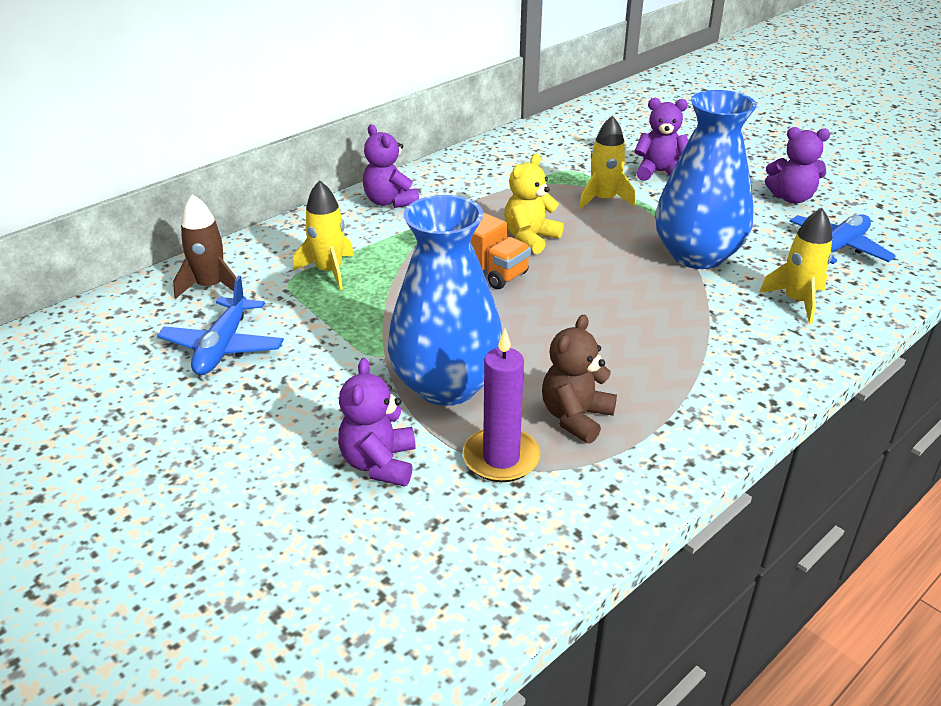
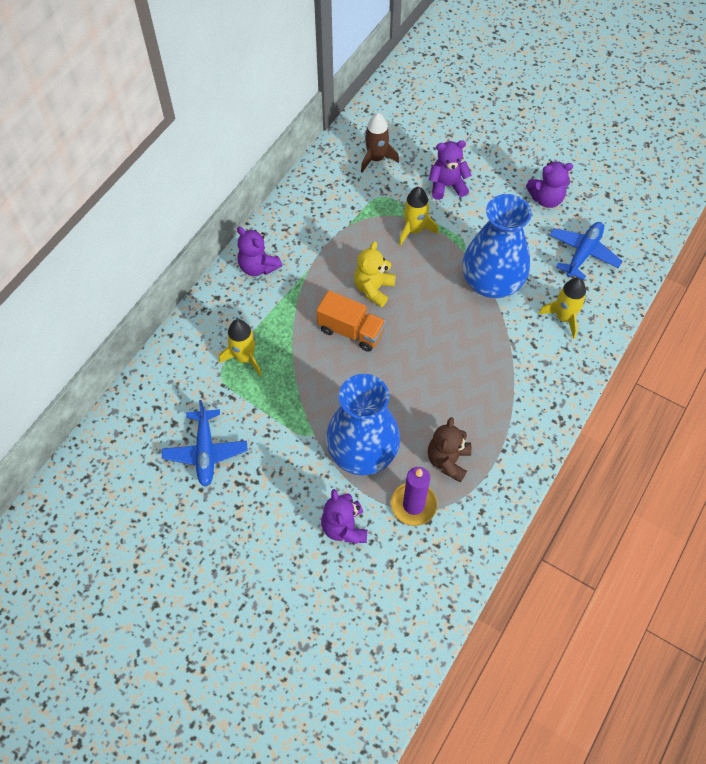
camera: 15 degrees left, 25 degrees up
(210, 286) = (168, 393): brown rocket -> brown rocket (376, 159)

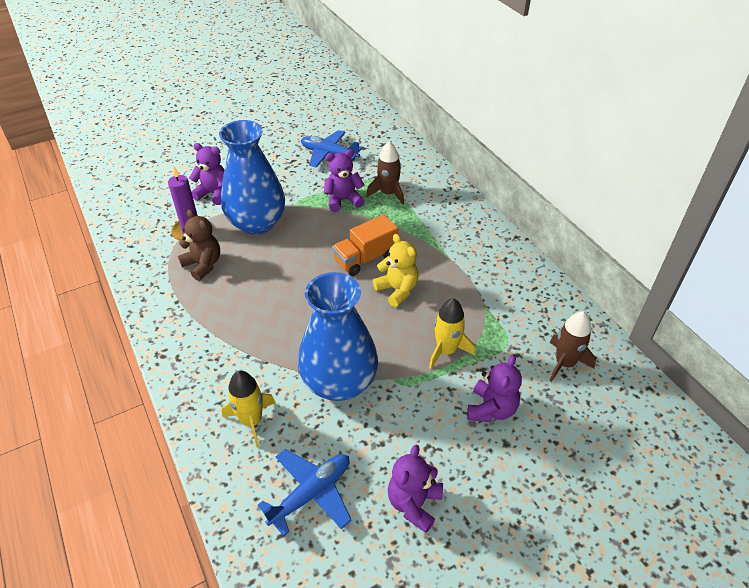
camera: 120 degrees right, 15 degrees down
(245, 358) = (388, 193): yellow rocket -> brown rocket
(258, 267) = (472, 229): purple teddy bear -> purple teddy bear (343, 200)
(583, 253) = (311, 493): blue plane -> blue plane turned 105 degrees counterclockwise

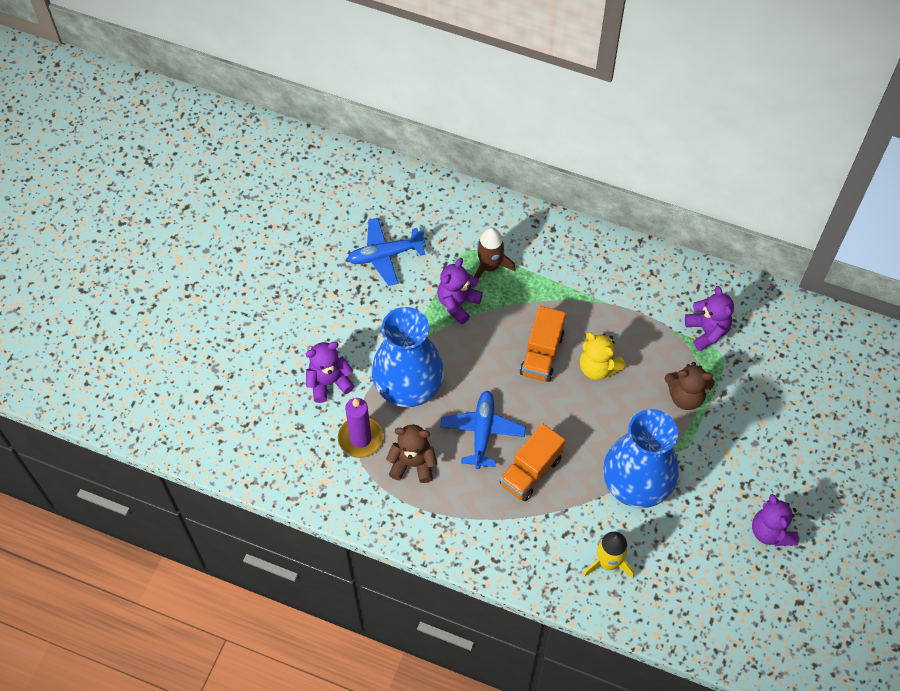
camera: 40 degrees left, 15 degrees up
(272, 320) = (530, 471): none -> orange truck
(311, 493) = (702, 579): blue plane -> blue plane (482, 432)
(397, 290) = (598, 367): yellow teddy bear -> yellow teddy bear turned 150 degrees counterclockwise
(446, 350) = (685, 396): yellow rocket -> brown teddy bear
(491, 409) = (758, 422): purple teddy bear -> purple teddy bear (707, 331)
(564, 363) = (774, 344): brown rocket -> none

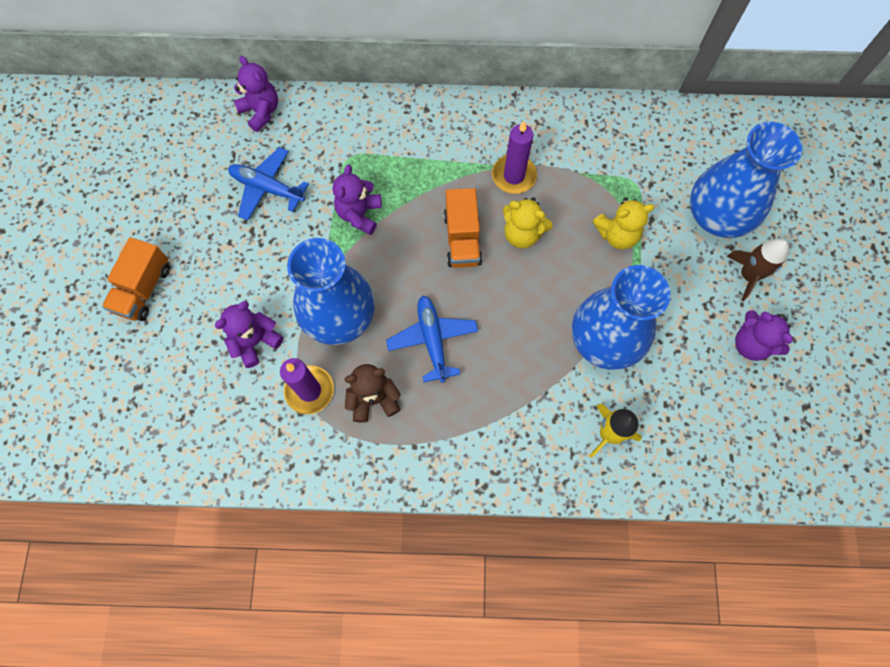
camera: 20 degrees left, 10 degrees up
(385, 255) = (267, 188): blue plane -> blue plane turned 60 degrees clockwise
(489, 267) = (378, 166): brown rocket -> brown rocket (748, 275)
(530, 471) = (496, 364): orange truck -> orange truck (144, 289)
(610, 314) = (514, 176): none -> purple candle
(685, 396) = (617, 235): brown teddy bear -> yellow teddy bear
(707, 331) = (612, 163): purple teddy bear -> purple teddy bear (261, 111)
(787, 409) = (716, 216): none -> blue vase

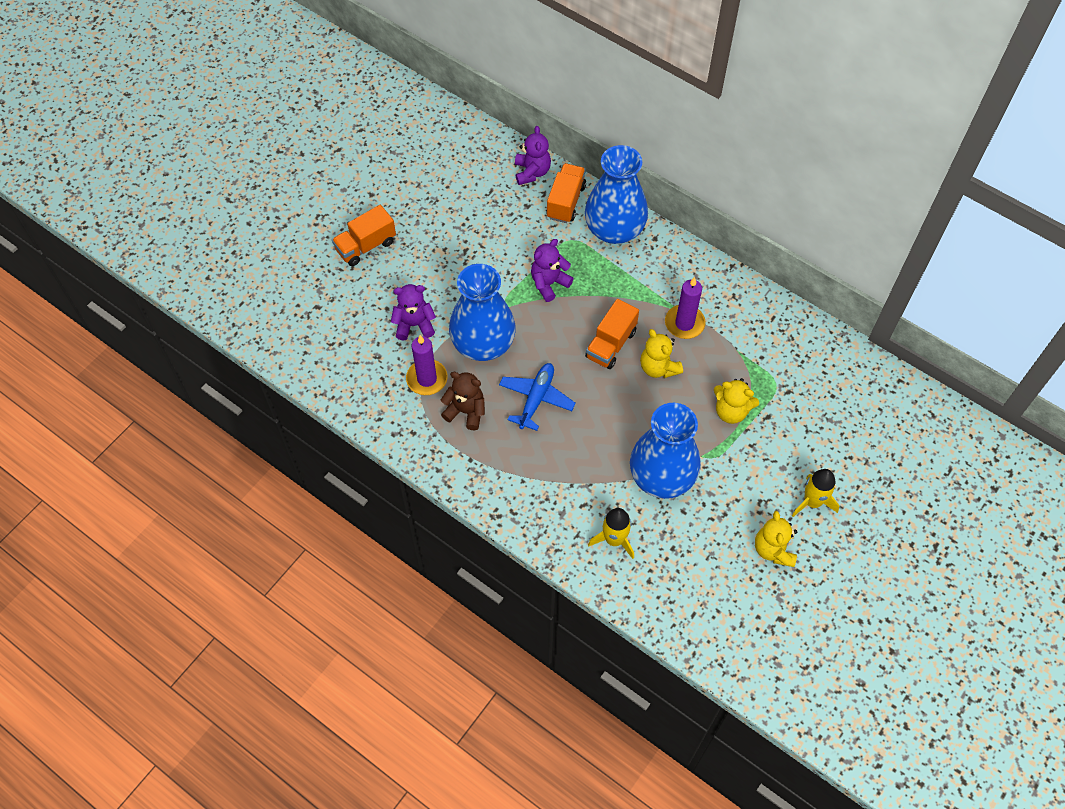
camera: 35 degrees right, 10 degrees down
(267, 188) = (497, 227): blue plane -> none
(316, 122) = (566, 202): none -> orange truck
(716, 216) = (822, 445): blue vase -> blue vase (614, 229)
(748, 275) = (812, 502): brown rocket -> yellow rocket
(751, 344) = (773, 549): purple teddy bear -> yellow teddy bear

